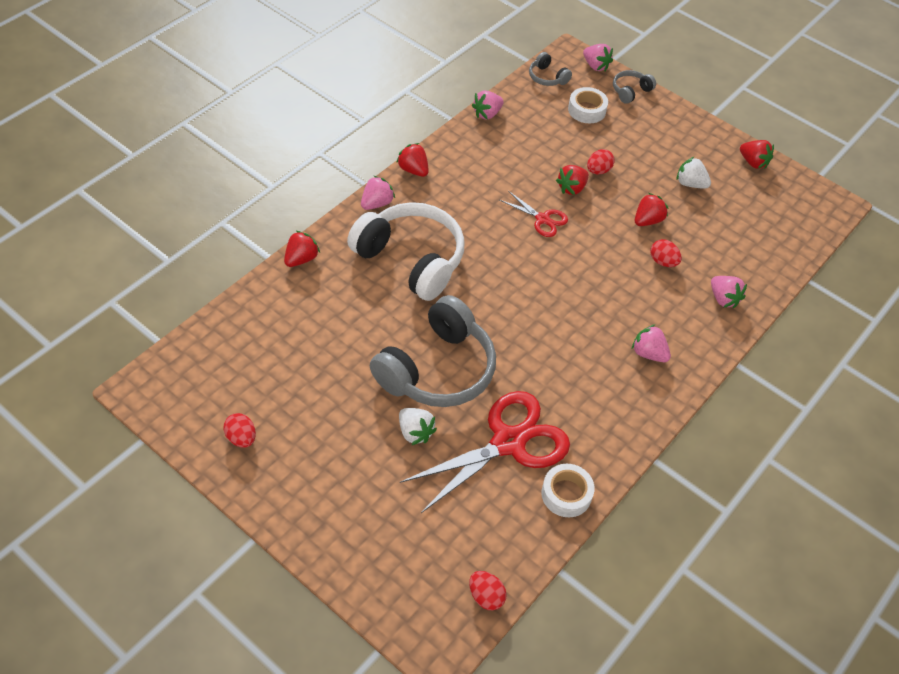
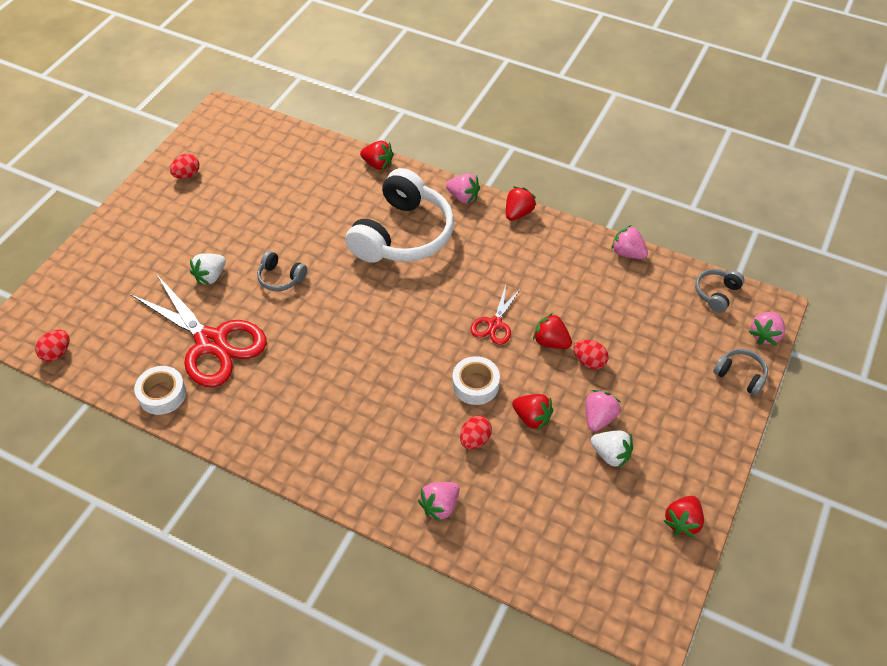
camera: 80 degrees right, 0 degrees up
(437, 369) = (281, 278): grey headphones -> grey headphones, size x0.43
(587, 110) = (682, 337): white tape -> white tape (475, 385)
(648, 353) = (342, 441): pink strawberry -> pink strawberry (599, 418)
(690, 184) = (610, 455): white strawberry -> white strawberry turned 105 degrees clockwise

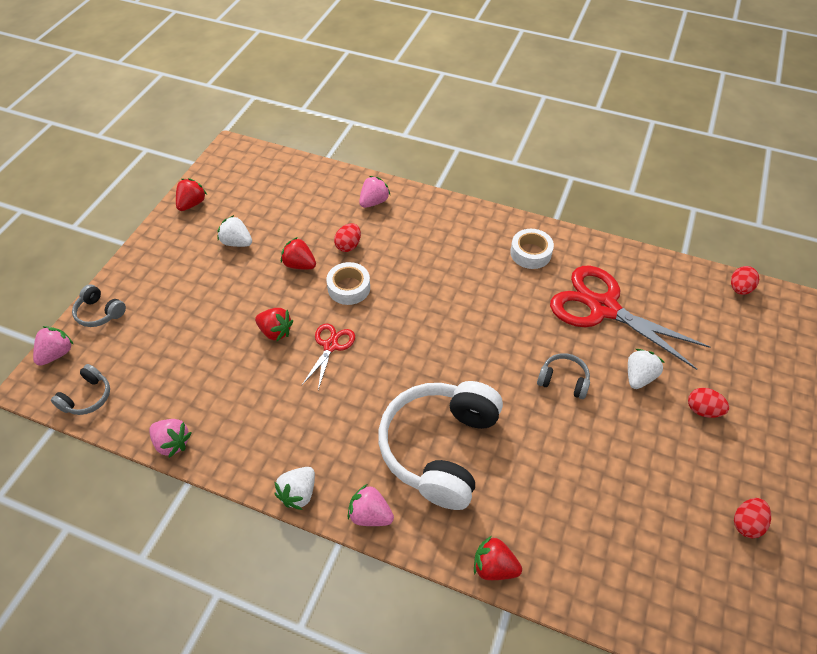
camera: 175 degrees right, 0 degrees up
(162, 394) = (623, 262): white tape -> white tape (530, 253)
(518, 213) = (298, 493): red strawberry -> white strawberry
(589, 362) = (241, 315): red egg -> red egg (702, 410)
(599, 418) = (241, 268): pink strawberry -> none

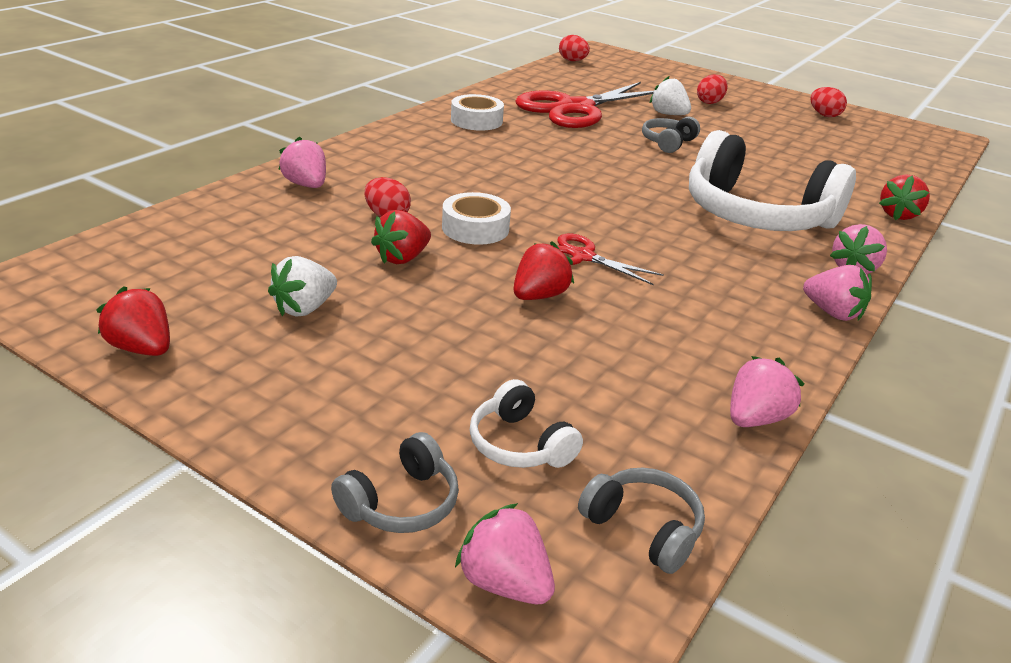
camera: 80 degrees left, 20 degrees down
(140, 345) = (520, 444): none -> white headphones
(298, 493) = (832, 313): white strawberry -> pink strawberry

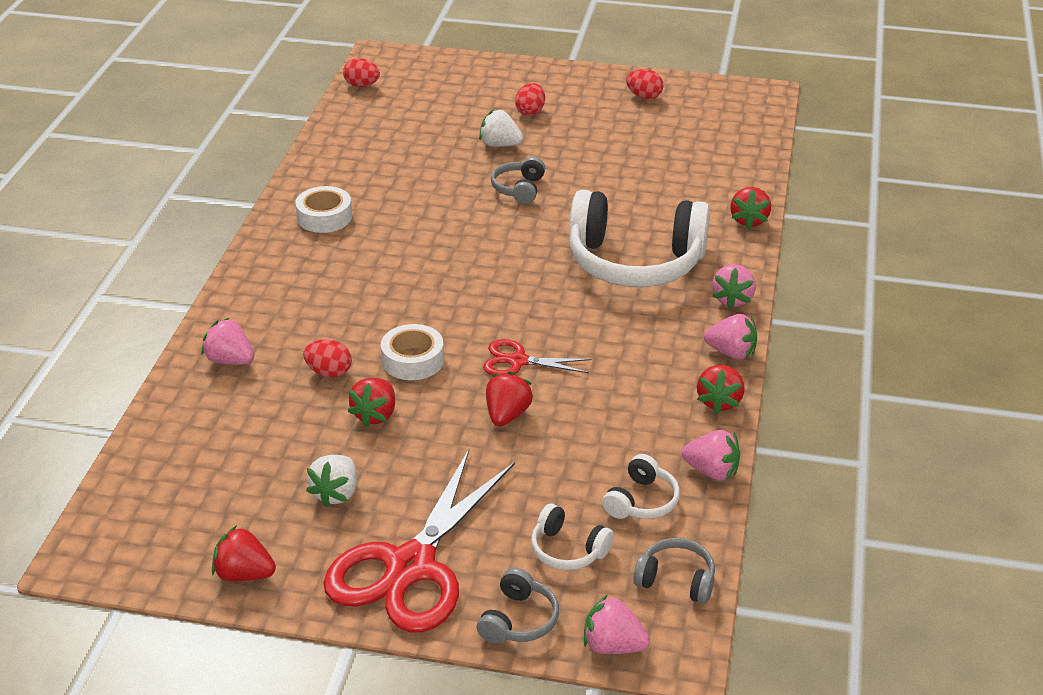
camera: 20 degrees left, 5 degrees up
(575, 108) = (408, 166): red scissors -> red scissors (411, 567)
(646, 422) = (641, 501): none -> white headphones
(755, 418) = (711, 471): pink strawberry -> pink strawberry turned 90 degrees clockwise
(797, 352) = (719, 401): none -> red strawberry

